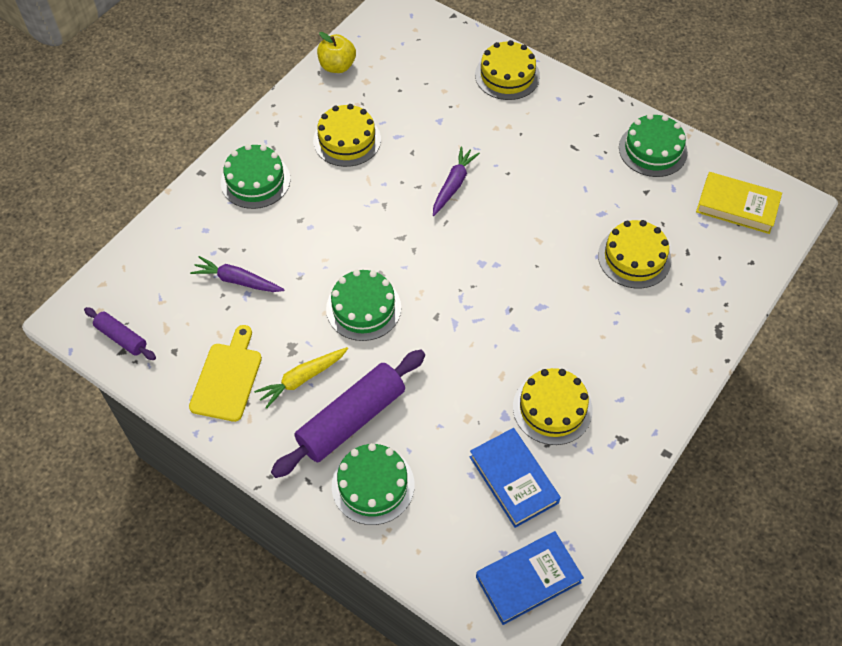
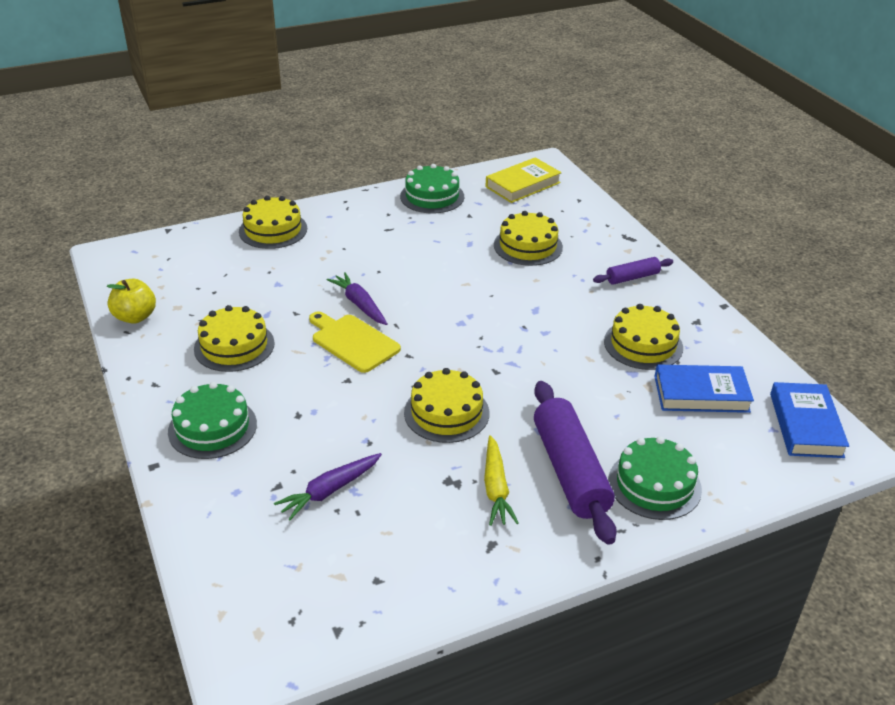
camera: 60 degrees left, 20 degrees down
(122, 338) = (317, 623): purple rolling pin -> purple rolling pin (632, 277)
(227, 378) = (450, 546): yellow cutting board -> yellow cutting board (353, 341)
(363, 308) = (446, 412): green cake -> yellow cake

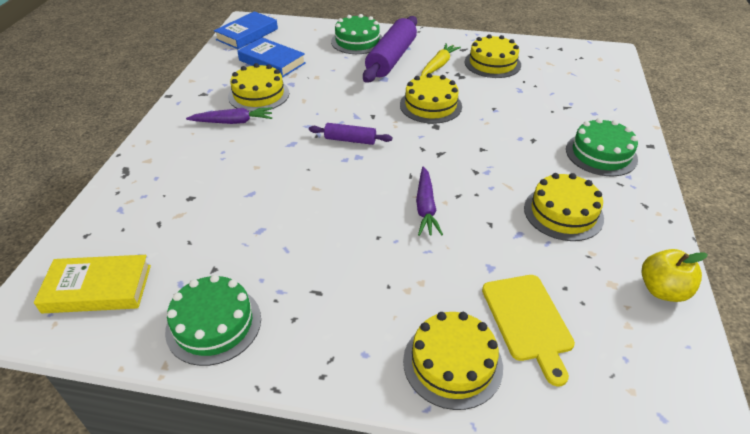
camera: 145 degrees left, 5 degrees up
(330, 491) = (534, 94): purple carrot -> purple carrot (233, 122)
(353, 341) = (457, 175): yellow cutting board -> yellow cutting board (528, 321)
(528, 246) = (215, 202): yellow cake -> yellow cake (492, 63)
(632, 277) = (186, 137): purple rolling pin -> purple rolling pin (350, 140)

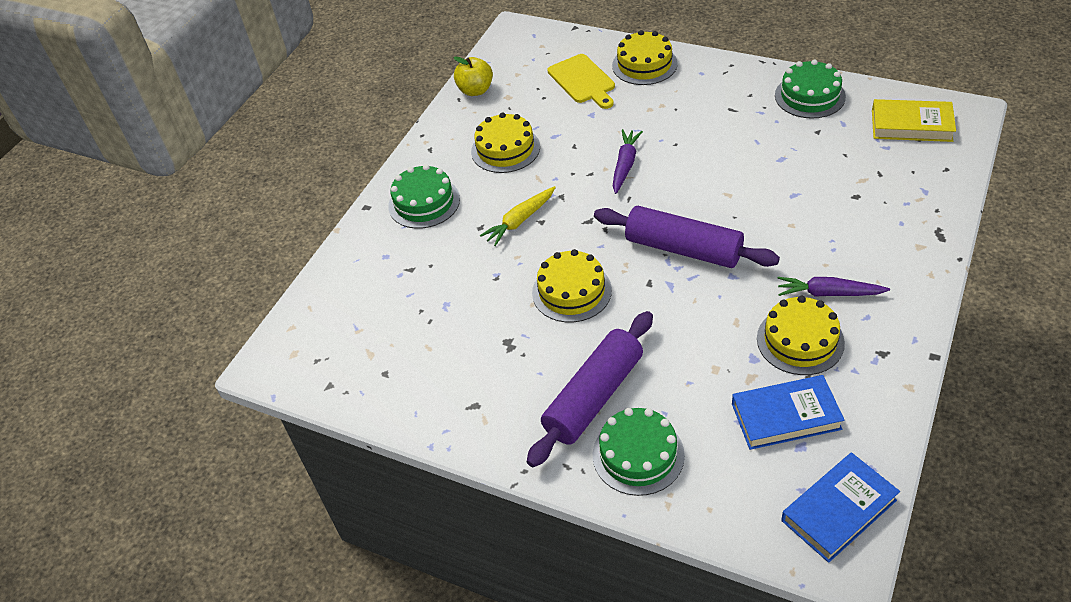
camera: 160 degrees left, 5 degrees up
(272, 62) = (785, 416): blue book -> blue book turned 60 degrees counterclockwise
(350, 140) = (683, 249): purple rolling pin -> purple rolling pin, size x1.94
(438, 65) = (529, 370): yellow carrot -> yellow carrot (520, 221)
(492, 63) = (449, 364): yellow cake -> none
(528, 321) = (583, 81): yellow cutting board -> yellow cutting board turned 150 degrees clockwise

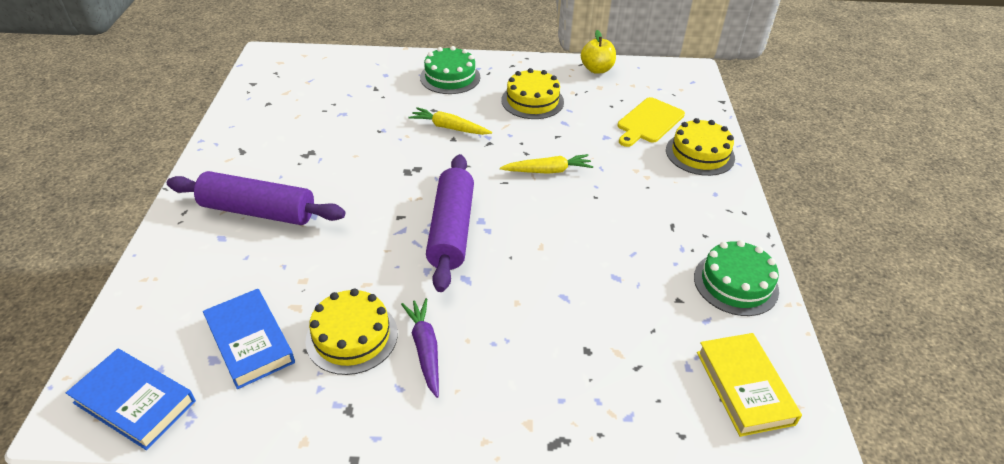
camera: 60 degrees right, 5 degrees down
(571, 291) = (376, 173): yellow cake -> none
(625, 165) = (548, 171): purple carrot -> yellow carrot
(638, 455) = (197, 250): green cake -> none

